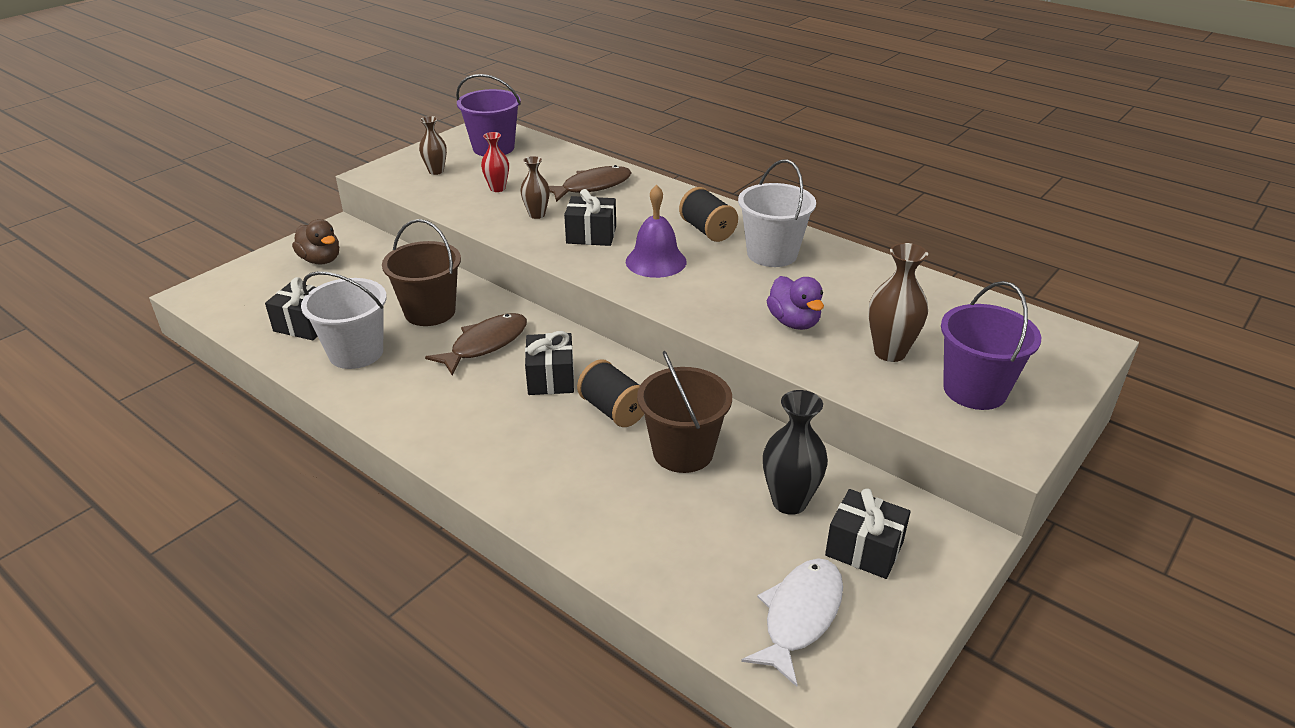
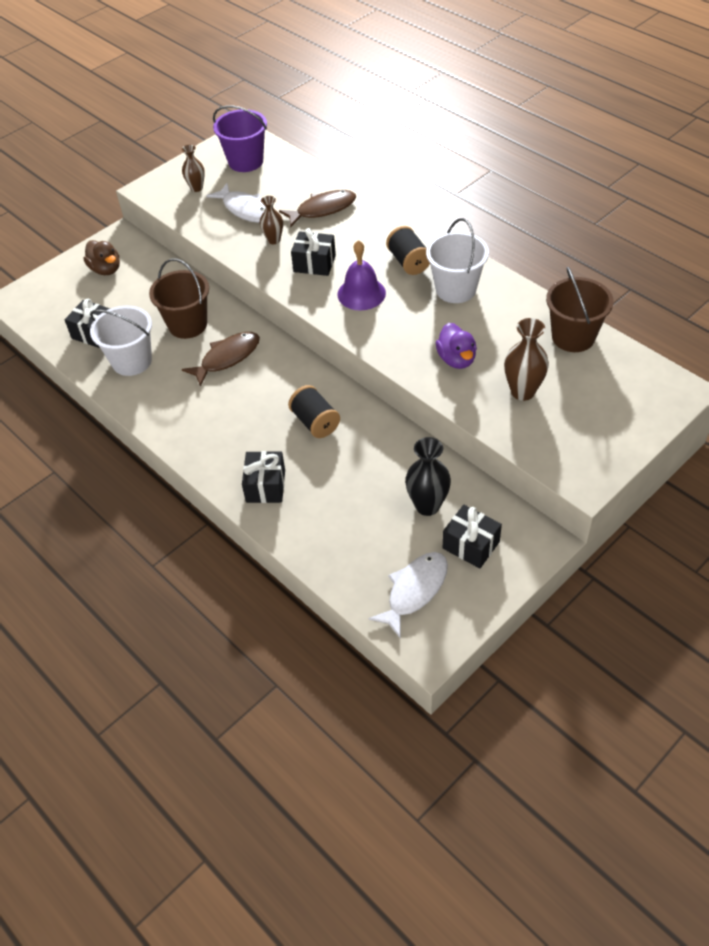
camera: 10 degrees right, 15 degrees up
(497, 188) = (245, 209): red vase -> white fish
(551, 378) = (273, 391): black gift -> black gift (265, 486)
(683, 452) = (360, 460): brown bucket -> brown bucket (573, 337)
(974, 390) = (576, 429): purple bucket -> none

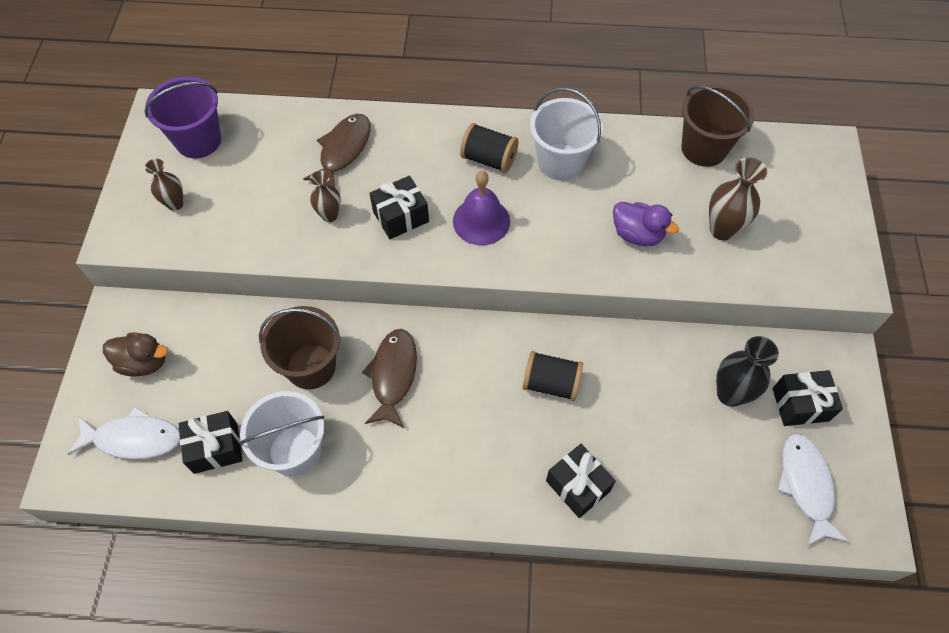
camera: 45 degrees left, 10 degrees up
(245, 209) = (259, 198): white fish -> white fish (133, 439)

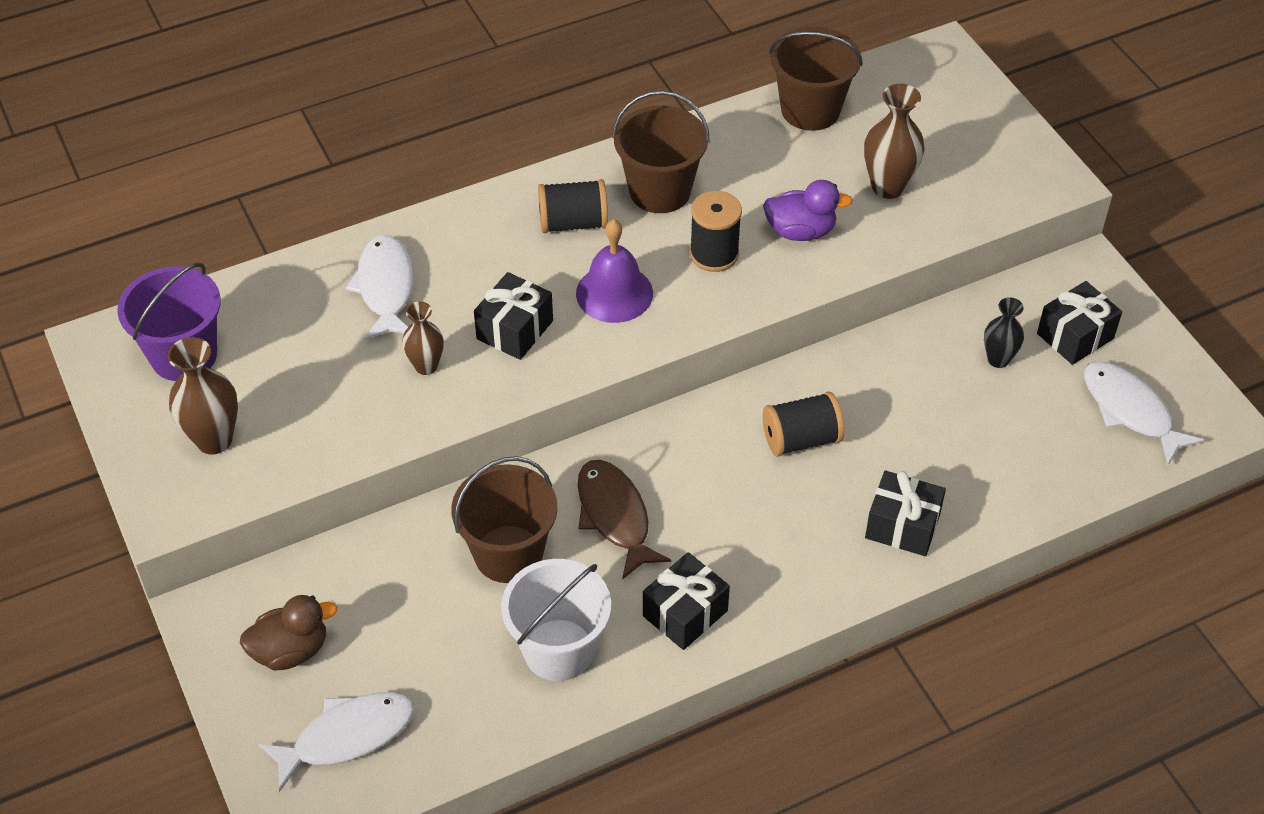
camera: 30 degrees left, 10 degrees down
(175, 204) = (214, 440): brown vase -> brown vase, size x1.56
(215, 448) = (459, 694): black gift -> black gift (685, 613)
(343, 150) = (386, 288): brown fish -> white fish
(560, 162) = (660, 191): white bucket -> brown bucket
(566, 224) = (714, 254): none -> black spool
(730, 394) = (998, 359): black vase -> black vase, size x0.64

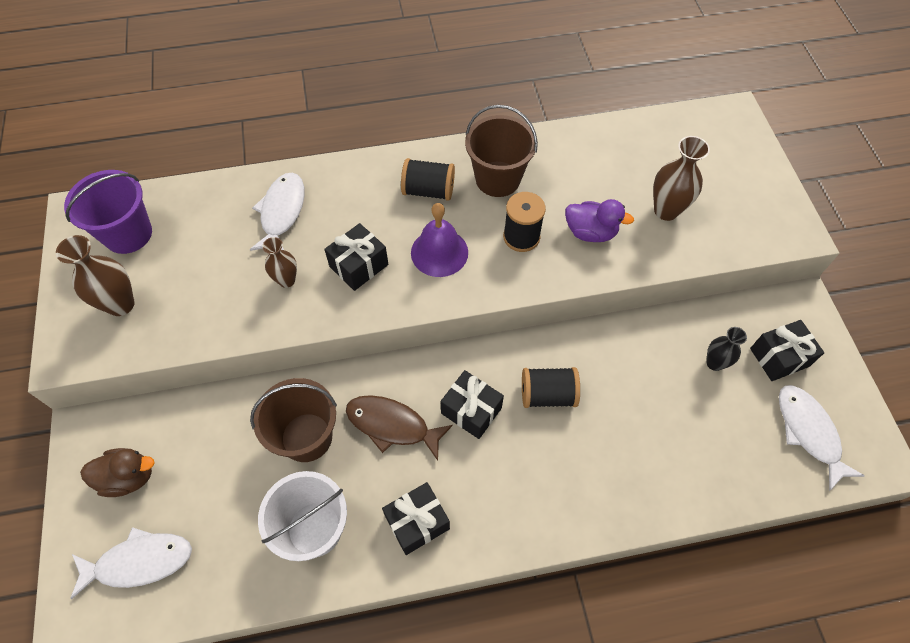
camera: 15 degrees right, 10 degrees up
(615, 516) = (392, 425): brown fish -> brown fish turned 60 degrees counterclockwise
(810, 110) = (625, 138): brown bucket -> none
(902, 526) = (604, 489): black gift -> black gift (471, 410)

